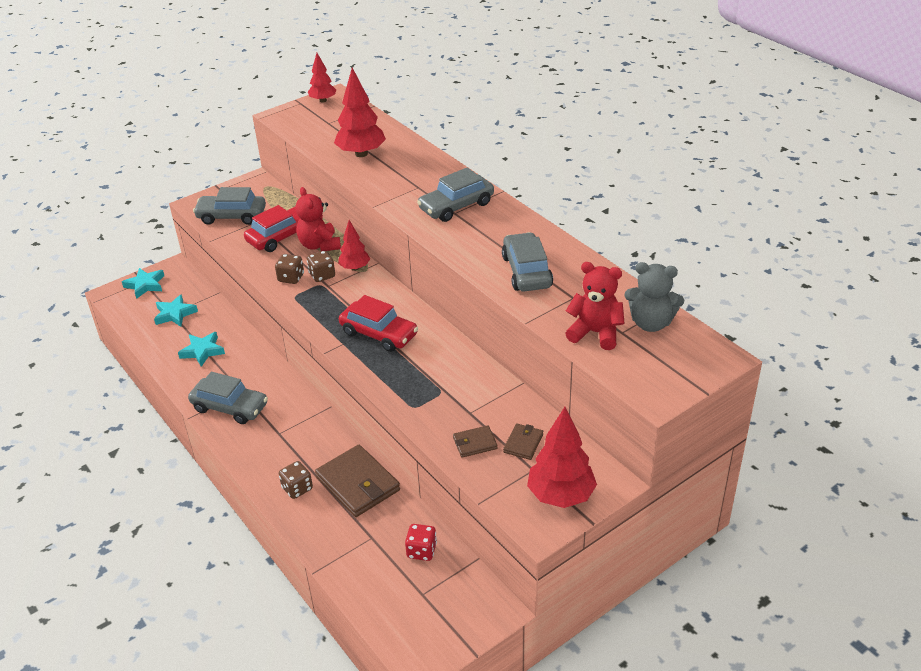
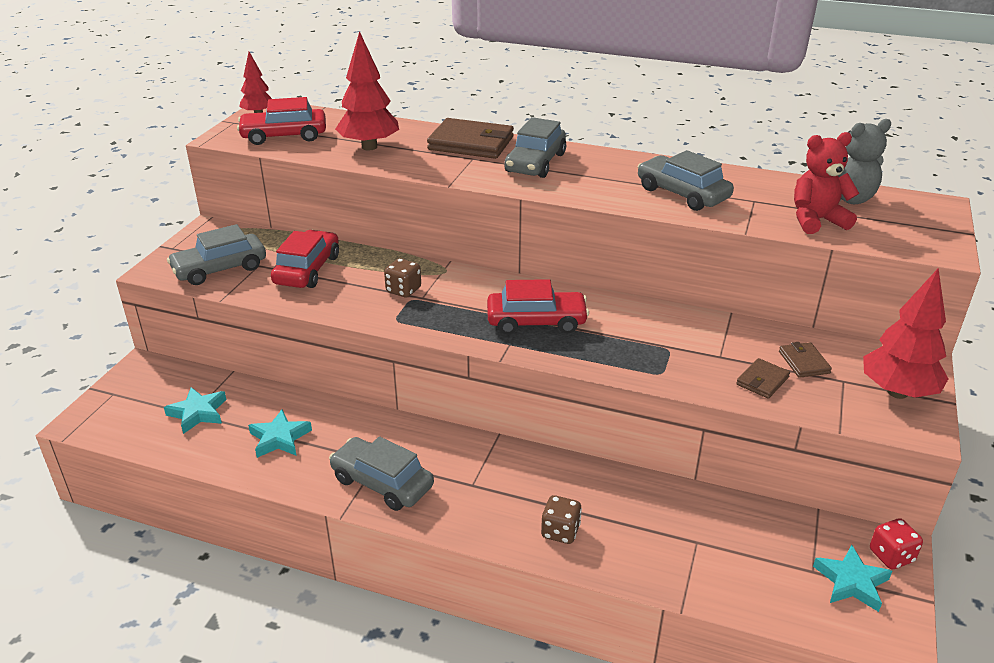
camera: 35 degrees left, 5 degrees down
(145, 285) = (121, 397): turquoise star -> turquoise star (851, 582)
(230, 407) = (382, 483): grey car -> grey car turned 135 degrees counterclockwise
(291, 278) = (370, 304): brown dice -> none
(318, 126) = (284, 136): none -> red car
(319, 245) = (364, 264): red teddy bear -> none
(355, 268) = (431, 272): red tree -> none
(358, 484) = (619, 496): brown wallet -> brown wallet (471, 143)
(421, 551) = (760, 529): red dice -> red dice (891, 556)

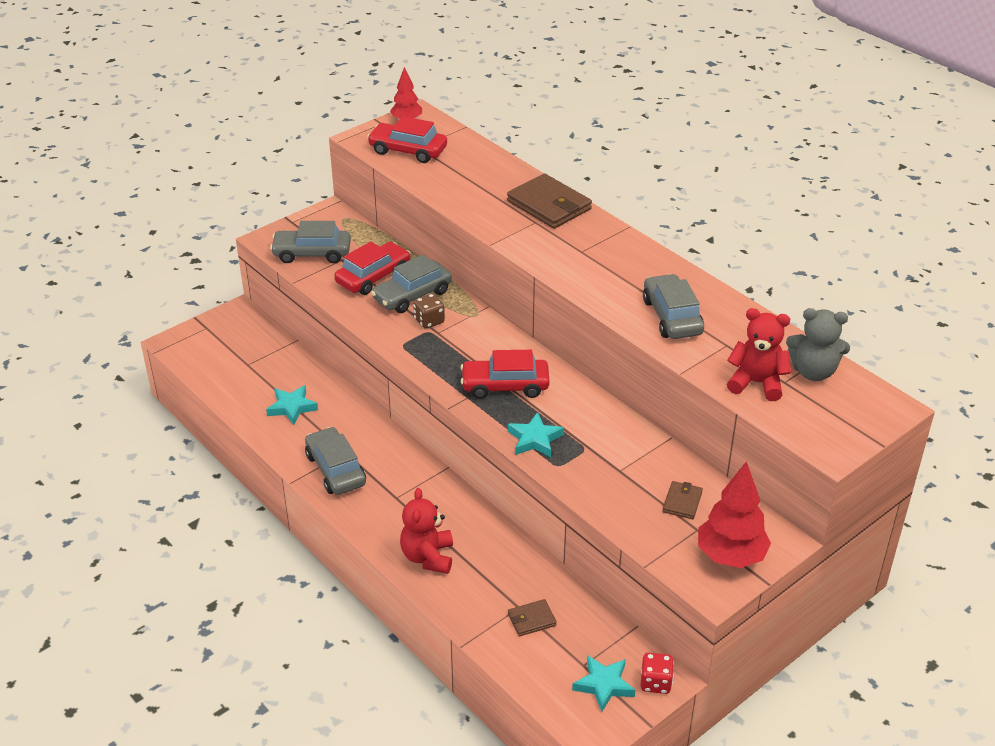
camera: 30 degrees right, 5 degrees up
(198, 413) = (251, 365): turquoise star -> turquoise star (534, 439)
(369, 147) = (463, 183): red tree -> none
(535, 163) = (582, 244): grey car -> grey car (412, 295)
(536, 321) = (505, 386): red car -> red car turned 150 degrees clockwise
(560, 531) = (428, 557): brown dice -> red teddy bear
(762, 381) = (630, 503): brown wallet -> brown wallet (531, 619)

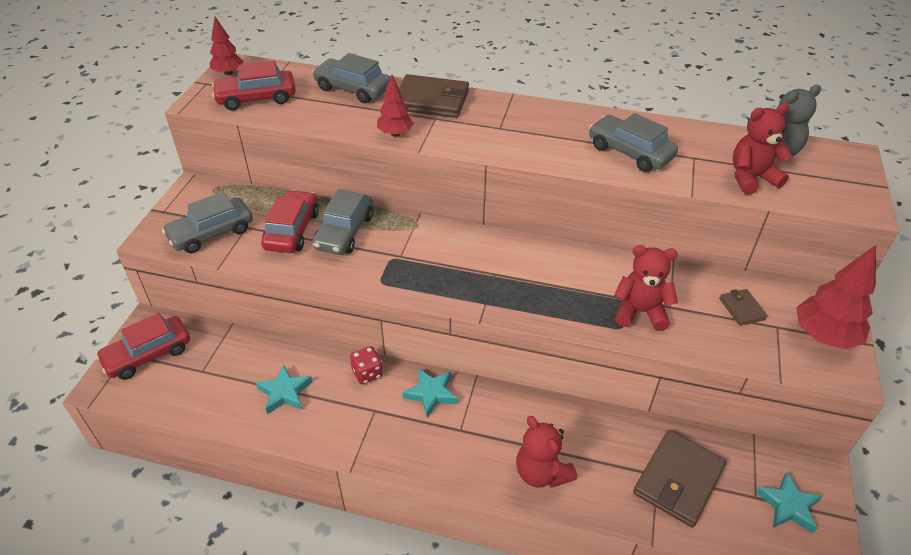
camera: 35 degrees left, 5 degrees up
(335, 469) = (381, 433): grey car -> grey car (353, 89)
(429, 321) = (382, 249): brown dice -> none
(487, 222) = (395, 134): none -> red tree
(505, 386) = (505, 277): red car -> red car (148, 354)
(531, 619) = (678, 480): brown wallet -> brown wallet, size x1.99
(534, 439) = (579, 314): turquoise star -> turquoise star (431, 394)
(588, 462) = (640, 312): none -> red teddy bear
(655, 683) = (818, 477): red dice -> red dice (367, 373)

